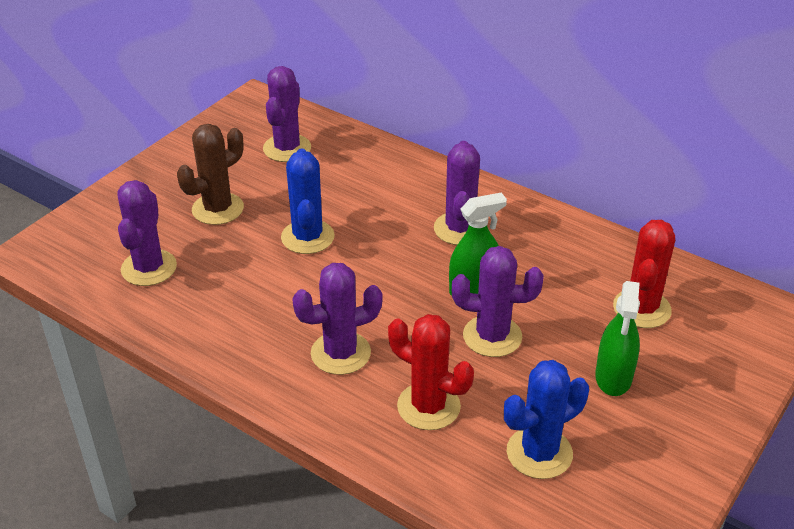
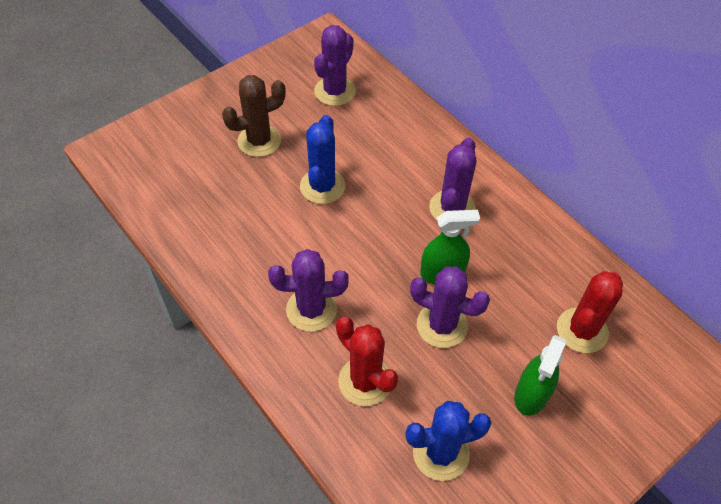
camera: 15 degrees right, 15 degrees up
(149, 268) = (187, 187): purple cactus -> none

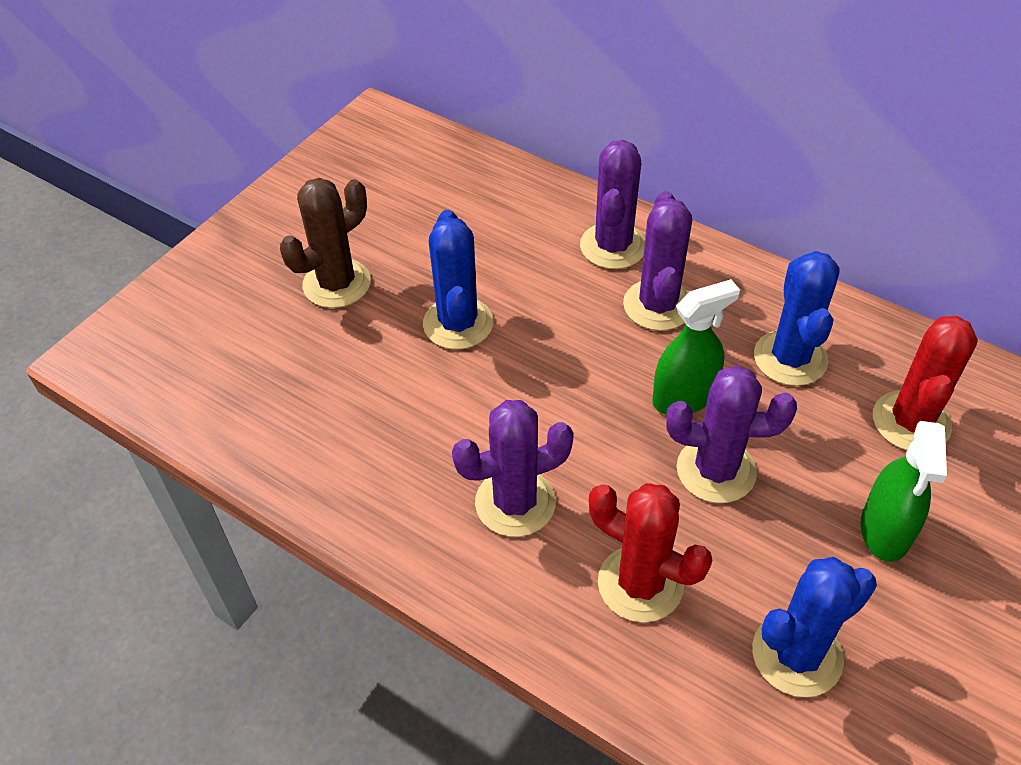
camera: 15 degrees left, 5 degrees down
(335, 91) = (421, 190): purple cactus -> purple cactus (613, 246)
(522, 266) = (790, 358): none -> blue cactus

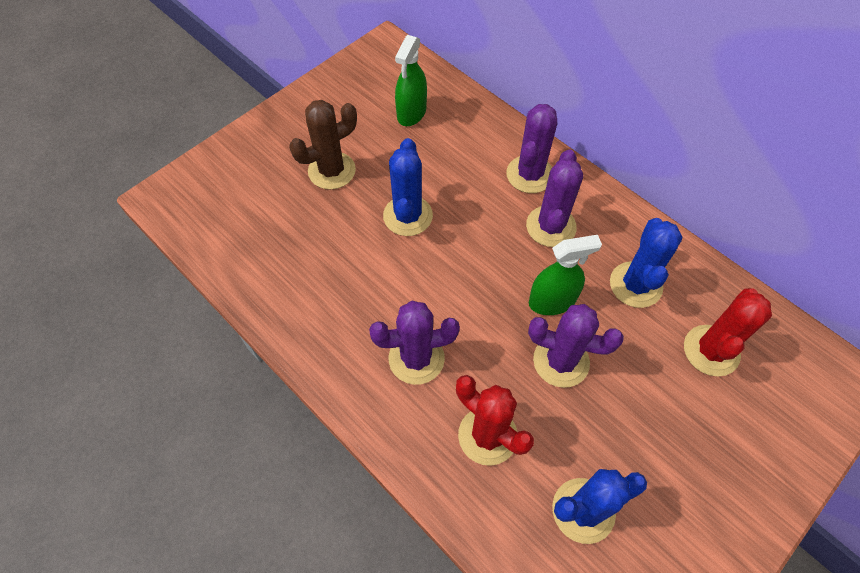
camera: 10 degrees right, 10 degrees up
(885, 530) = (670, 430): green spray bottle -> green spray bottle (411, 113)

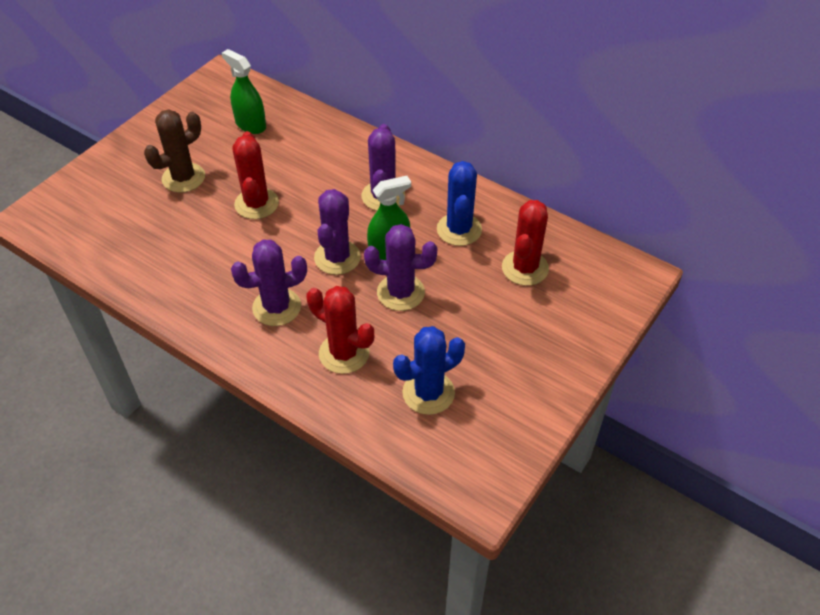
camera: 10 degrees left, 10 degrees down
(408, 216) = (256, 204): blue cactus -> red cactus
(411, 113) = (250, 125): green spray bottle -> green spray bottle turned 120 degrees clockwise
(530, 174) = (361, 160): purple cactus -> purple cactus (337, 257)

